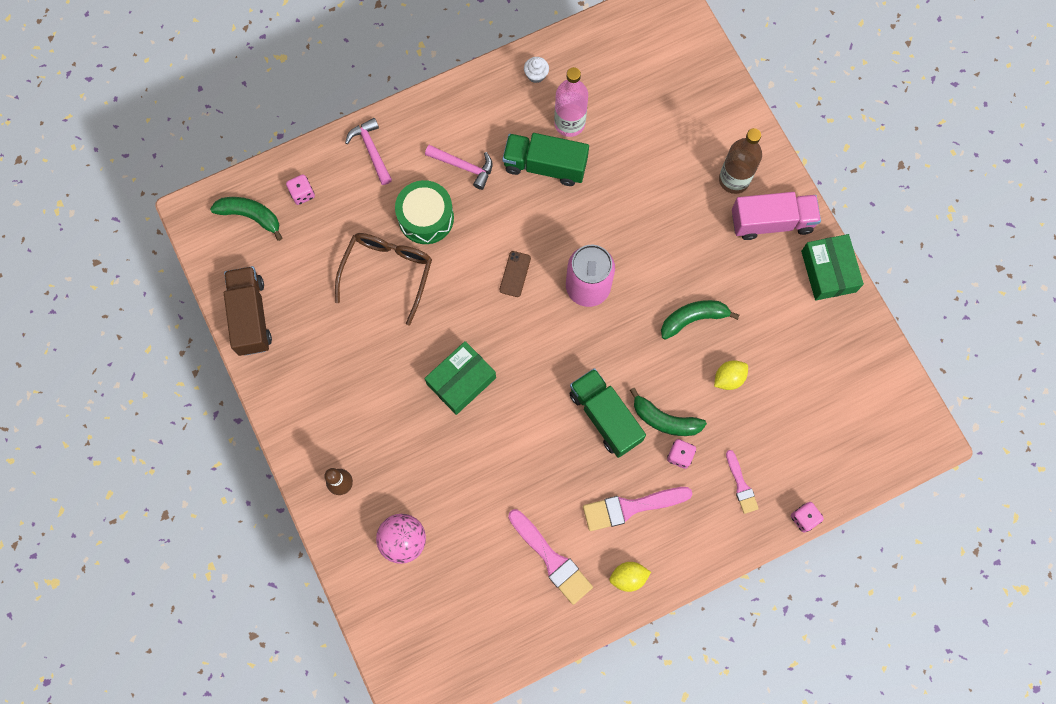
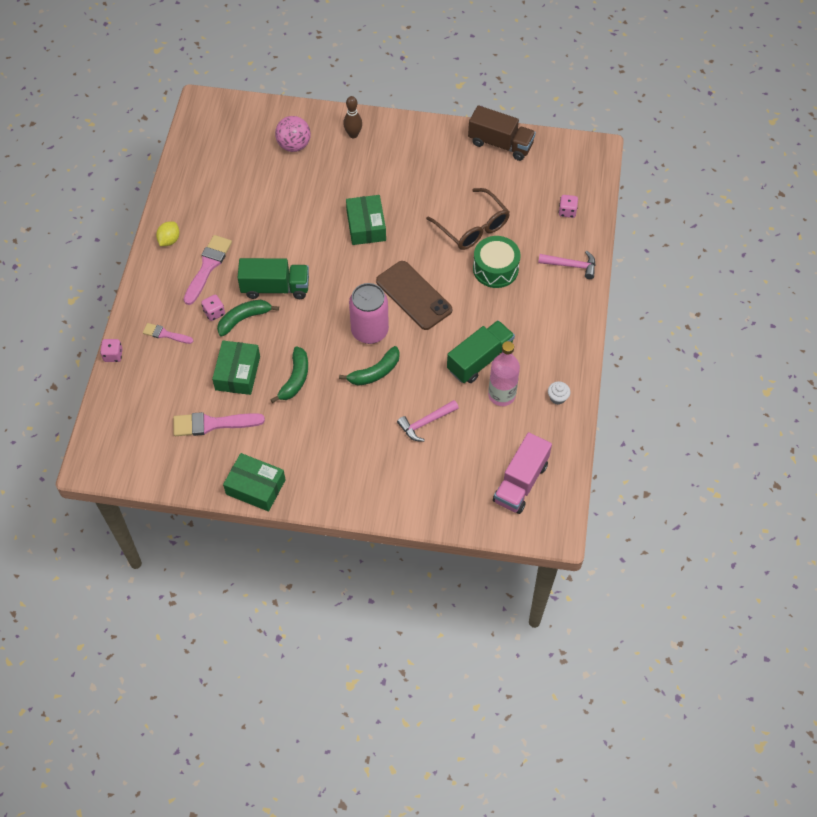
camera: 125 degrees right, 15 degrees down
(250, 216) = (572, 177): green banana -> green banana (375, 372)
(464, 166) = (517, 311): pink hammer -> pink hammer (426, 423)
(515, 274) = (414, 295): brown phone -> brown phone, size x2.15
(552, 559) = (215, 209): pink brush -> pink brush (212, 424)
(728, 378) = (237, 373): yellow lemon -> green box
(734, 180) = (374, 473): brown bottle -> none
(771, 222) = (322, 475): pink truck -> pink truck (520, 482)

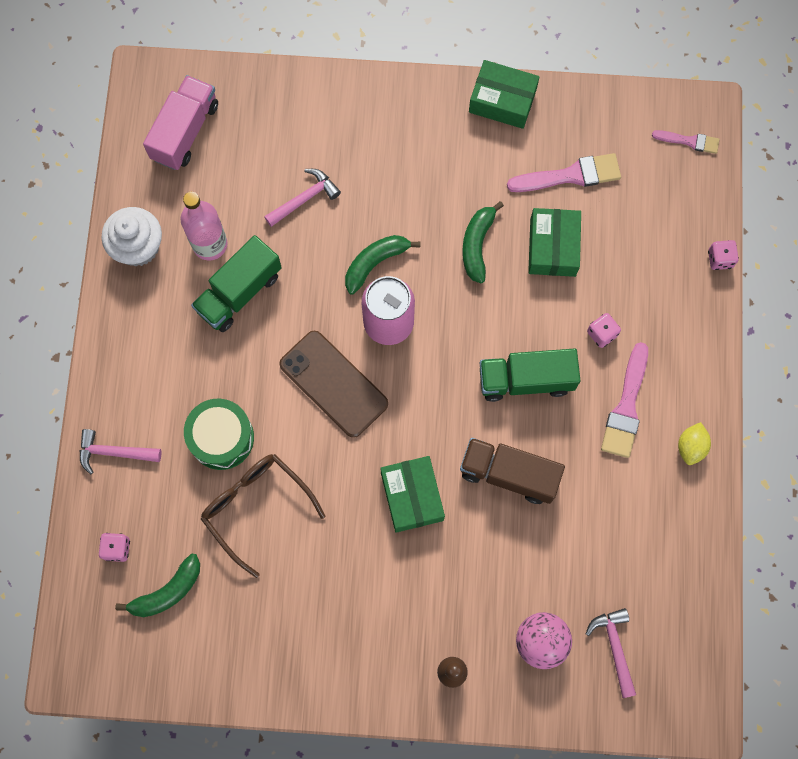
camera: 175 degrees right, 15 degrees up
(165, 334) = (660, 296): pink brush -> pink brush (689, 141)
(244, 319) = (560, 327): green banana -> green banana (167, 591)
(248, 139) = (614, 647): none -> pink hammer
(500, 144) = (218, 673): brown truck -> brown truck (509, 474)
(557, 397) = (138, 247): white cupcake -> white cupcake, size x2.03

